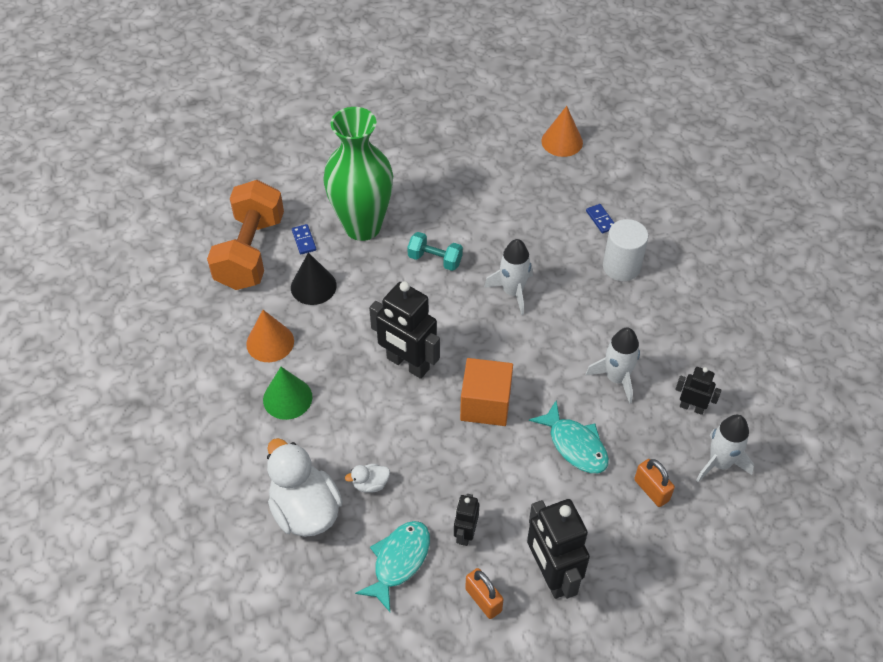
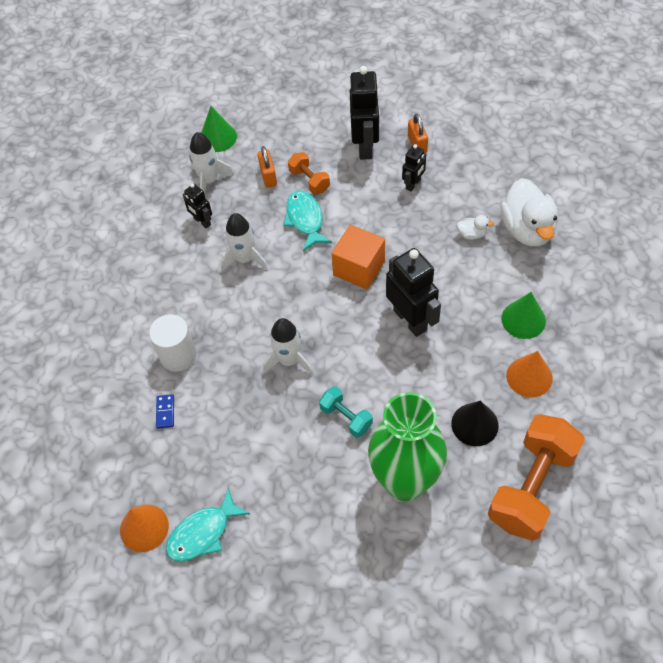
camera: 155 degrees left, 5 degrees up
(304, 240) = (471, 484): blue domino -> none
(399, 561) = (467, 180): turquoise fish -> turquoise fish (203, 533)
(597, 499) = (309, 180): none -> orange dumbbell
(751, 529) = (218, 137): none -> green cone

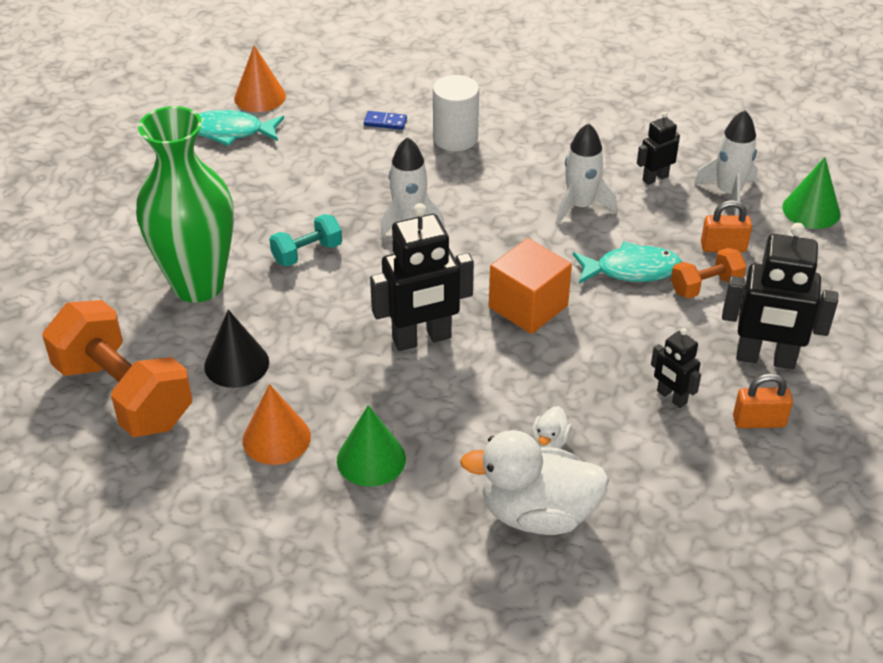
camera: 100 degrees right, 15 degrees down
(203, 533) = (231, 132): turquoise fish -> turquoise fish turned 60 degrees counterclockwise

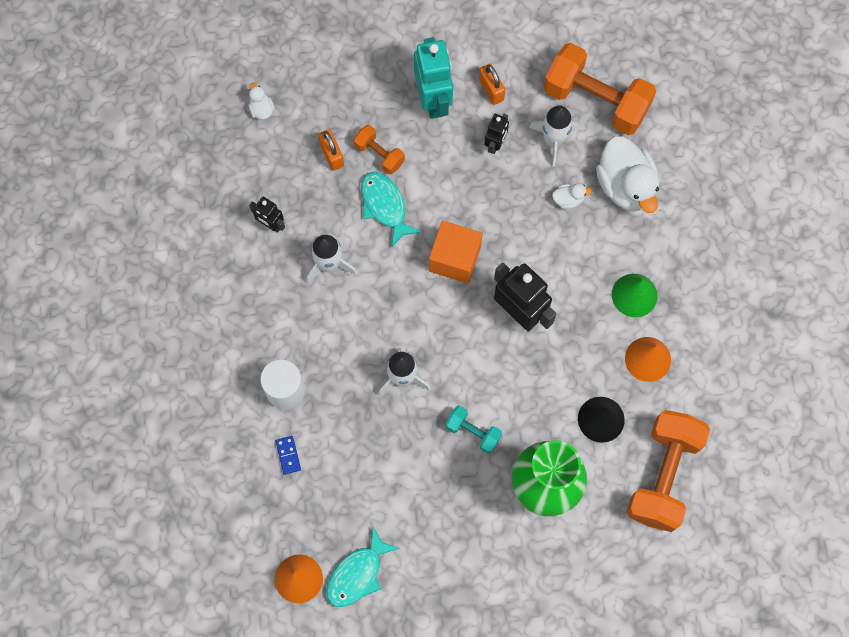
camera: 115 degrees left, 30 degrees up
(231, 132) = (357, 574): turquoise fish -> turquoise fish turned 60 degrees clockwise
(694, 534) = (596, 100): none -> orange dumbbell
(728, 193) = (266, 169): white rocket -> white rocket (553, 140)
(765, 359) = (433, 100): black robot -> turquoise robot
(811, 210) = (261, 109): green cone -> white duck

